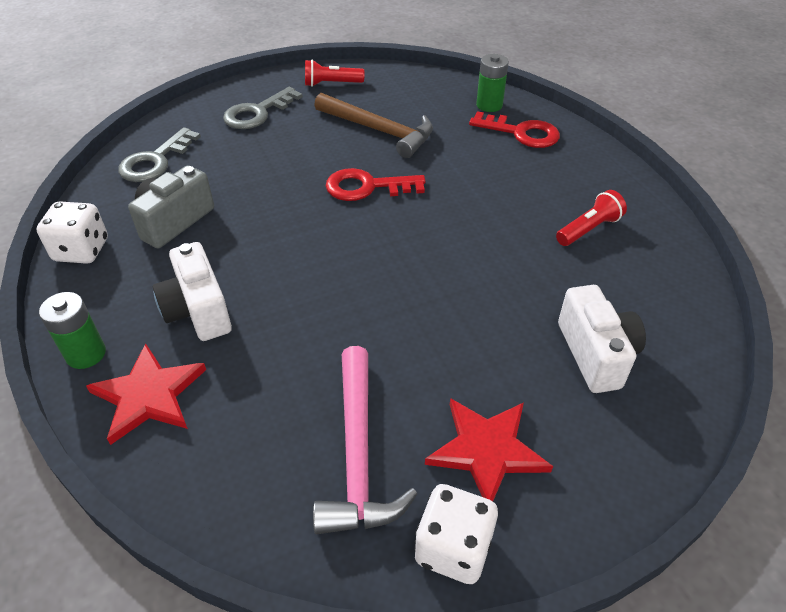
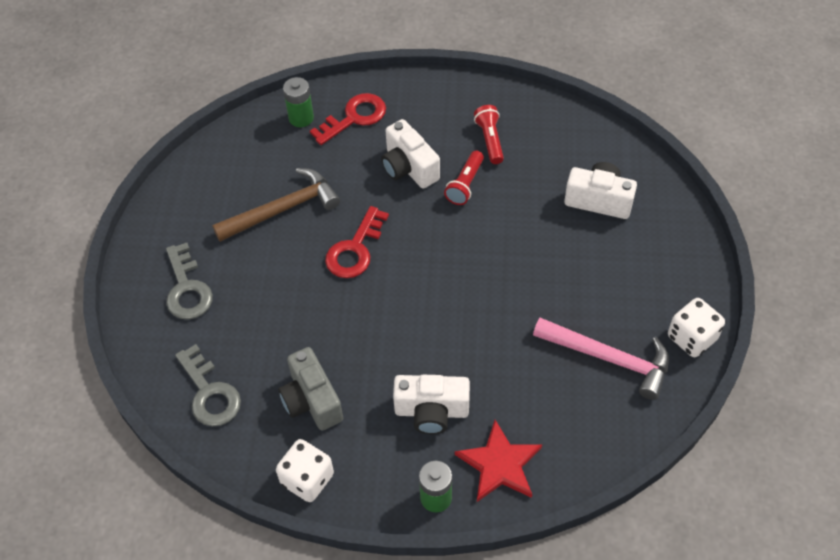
camera: 60 degrees left, 10 degrees up
(331, 84) = (180, 214): red flashlight -> red flashlight (465, 184)
(487, 450) = (639, 292): red star -> none
(495, 186) = (409, 168): none -> white camera

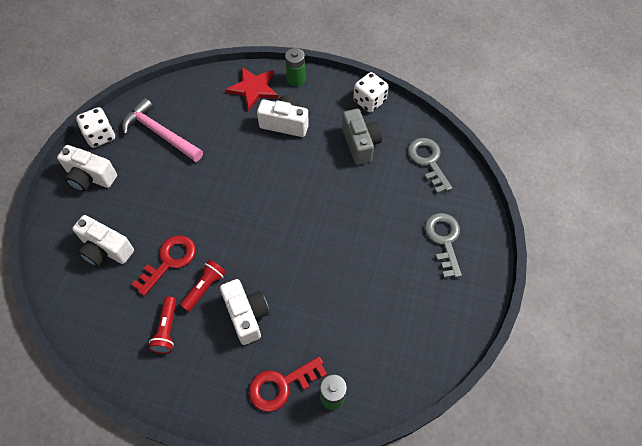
camera: 170 degrees left, 5 degrees up
(283, 209) = (362, 296): brown hammer -> none
(355, 249) = (309, 247): red key -> red key (169, 261)
(669, 278) = (90, 177): none -> white camera

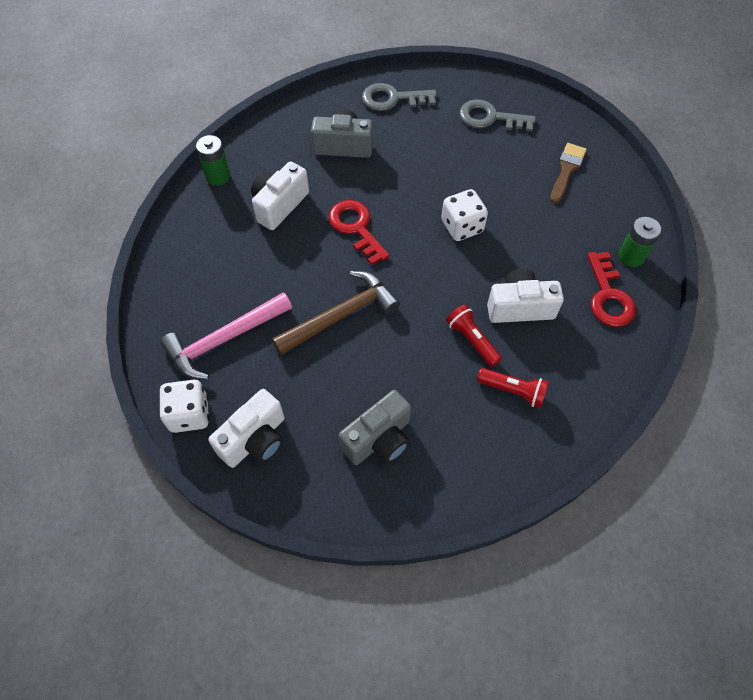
camera: 70 degrees left, 0 degrees up
(106, 249) = (379, 439): white camera -> grey camera
(169, 261) = (423, 370): red key -> red key (356, 228)
(200, 194) = (341, 315): none -> brown hammer
(253, 89) = (208, 222): red star -> none
(369, 101) = (289, 120): white dice -> white dice (462, 227)
(411, 319) = (566, 170): none -> brown brush

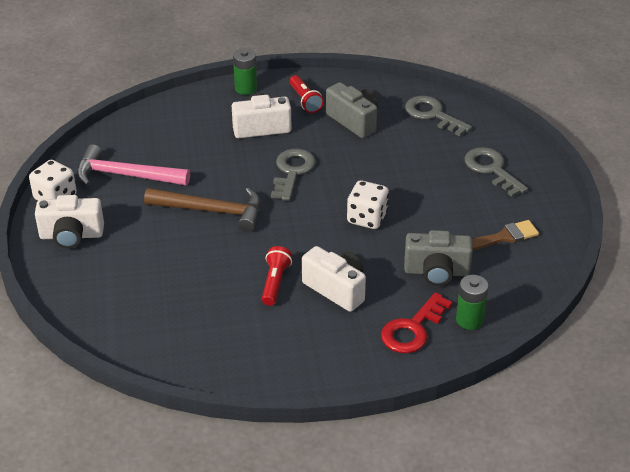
camera: 45 degrees right, 20 degrees down
(356, 228) = (292, 172): red key -> grey key
(379, 439) = (139, 288): grey camera -> grey camera (436, 272)
(513, 391) = (259, 328): red flashlight -> red flashlight (305, 101)

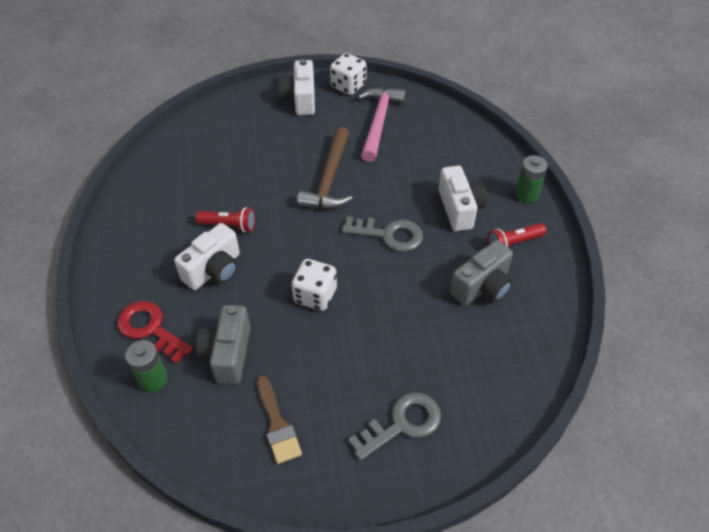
camera: 90 degrees right, 10 degrees up
(433, 115) = (507, 366): grey key -> none

